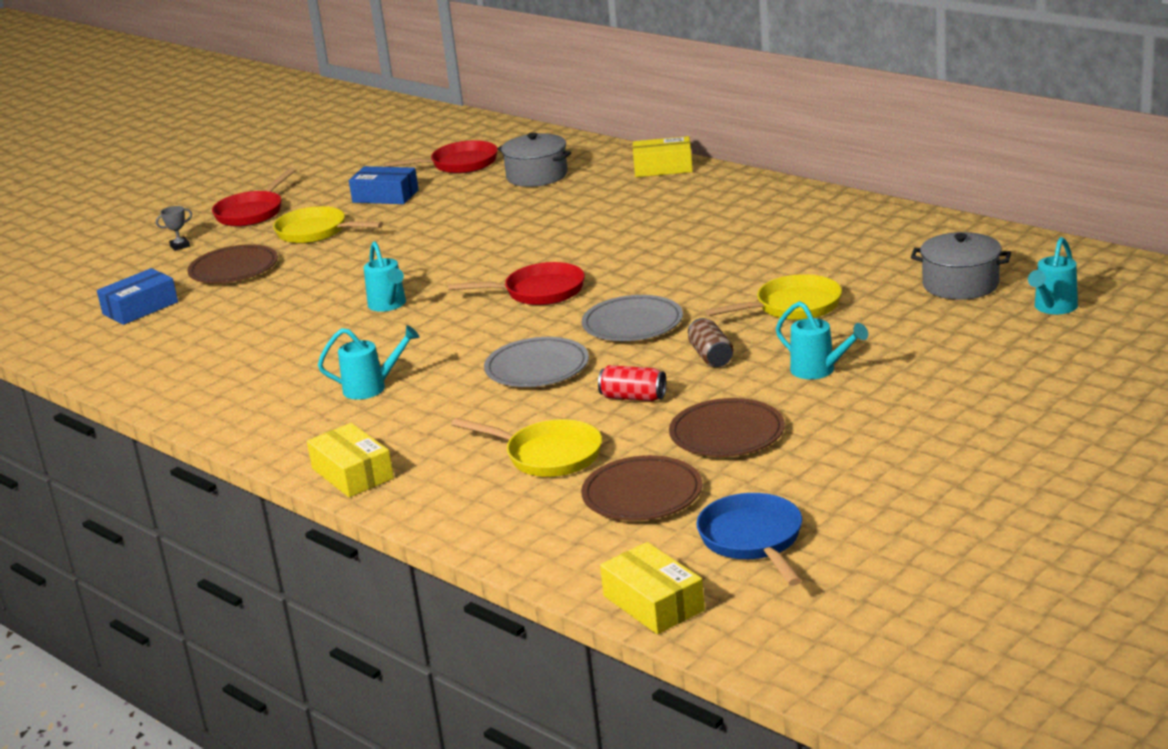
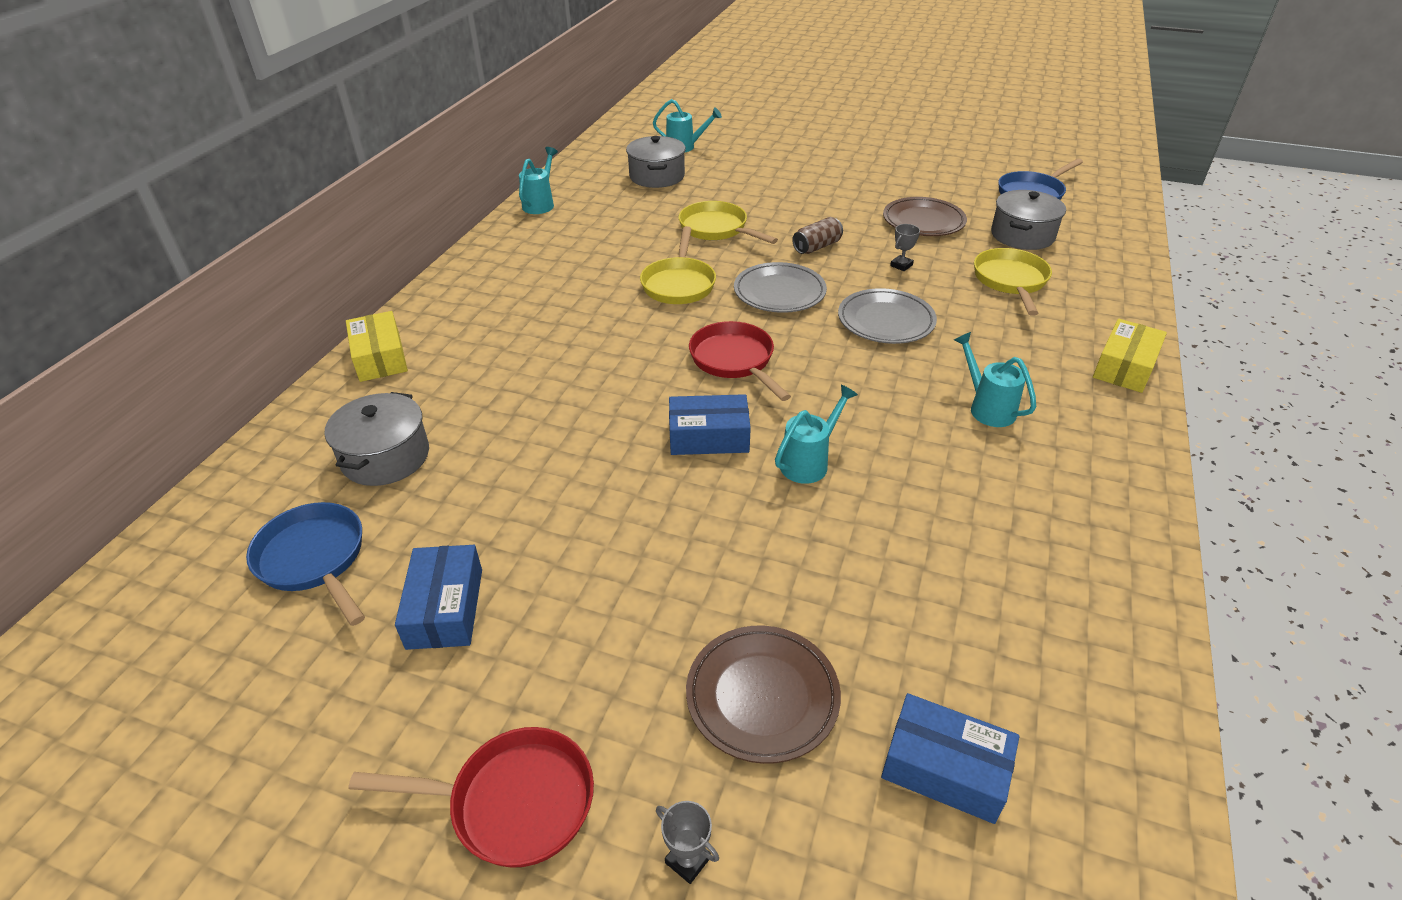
camera: 115 degrees left, 15 degrees up
(316, 232) = (598, 643): yellow pan -> yellow pan (679, 284)
(453, 274) = (709, 436): none -> blue box
(460, 164) = (314, 559): red pan -> blue pan
(633, 397) = (901, 265): red can -> grey trophy
(642, 495) = (1022, 235): brown plate -> grey pot
(653, 603) = (1123, 210): yellow box -> none
(818, 370) = (814, 205): turquoise watering can -> turquoise watering can (540, 204)

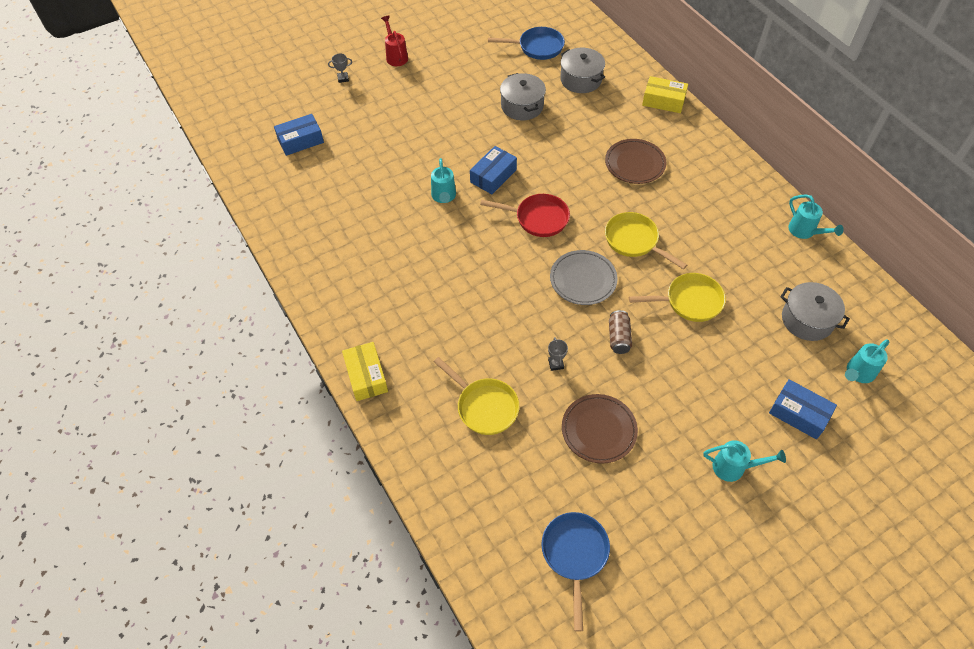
camera: 130 degrees right, 15 degrees up
(445, 608) = (480, 68): blue box -> blue box (799, 413)
(513, 802) = (396, 56): red pan -> red watering can
(762, 696) = (366, 118): brown plate -> brown plate (635, 164)
(886, 321) = (509, 306): grey plate -> none
(987, 408) = (405, 286): turquoise watering can -> turquoise watering can (733, 467)
(1022, 235) = (525, 475): grey pot -> grey pot (522, 106)

